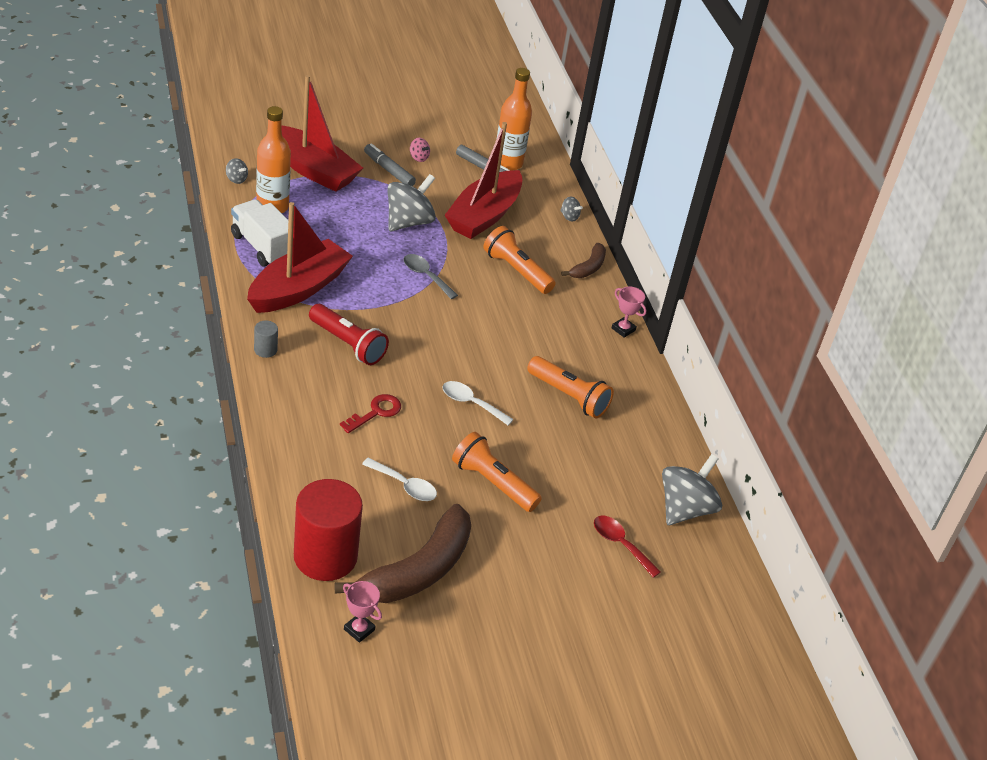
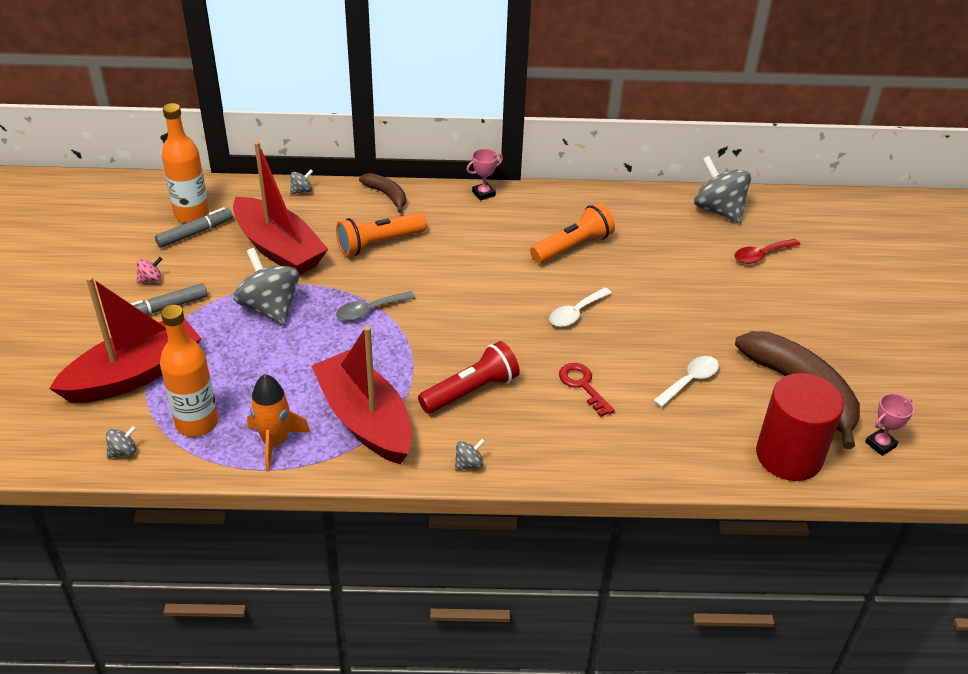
camera: 70 degrees left, 0 degrees up
(262, 247) = (275, 442): white truck -> orange rocket
(265, 350) = (469, 464): grey cylinder -> grey spinning top
(493, 483) = (686, 318): orange flashlight -> none

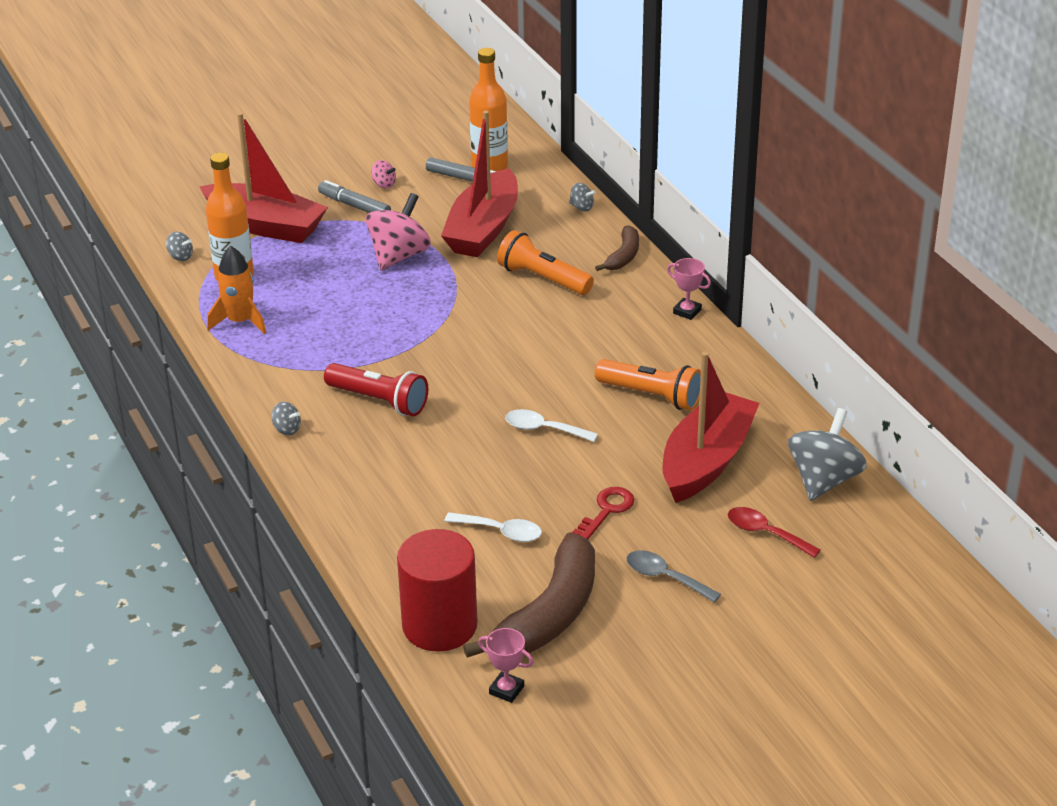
camera: 65 degrees right, 5 degrees down
(270, 308) = (399, 256): grey spinning top -> pink spinning top
(365, 420) = (299, 356): red boat -> red boat (706, 461)
(370, 310) = (441, 308): grey spoon -> grey spoon (665, 577)
(582, 385) = (439, 464): red key -> red key (607, 510)

